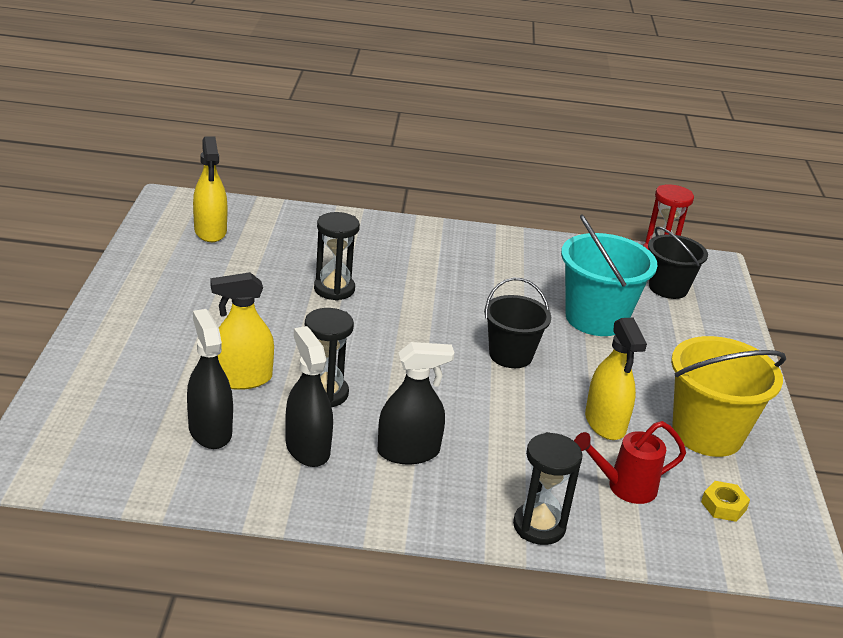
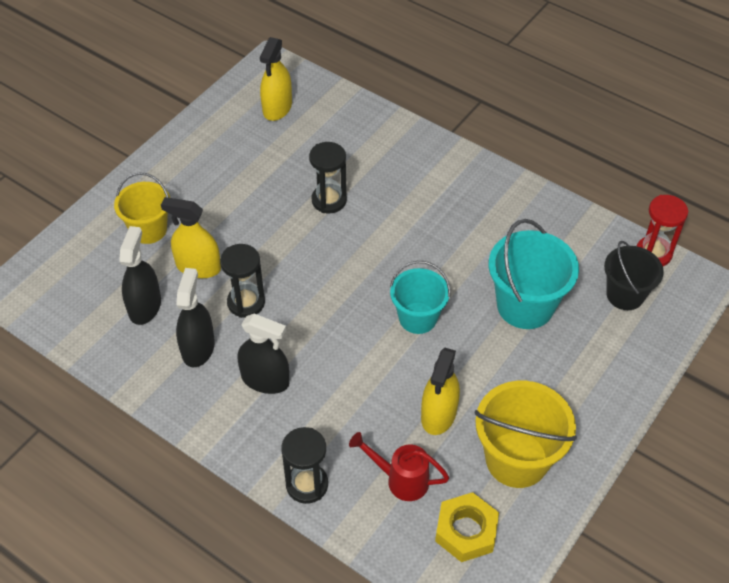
camera: 35 degrees right, 20 degrees up
(153, 363) = (149, 229): none -> yellow bucket
(510, 355) = (418, 318): black bucket -> turquoise bucket
(723, 506) = (466, 531): yellow nut -> yellow nut, size x1.71

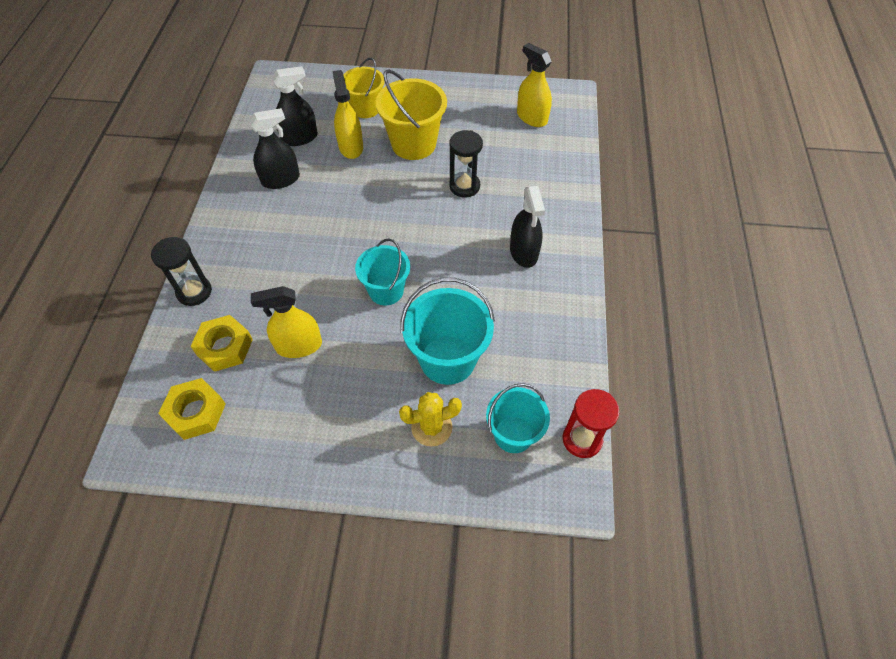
camera: 60 degrees right, 5 degrees up
(246, 302) = (335, 185): black hourglass -> none
(265, 380) = (273, 227): black spray bottle -> black spray bottle (523, 252)
(277, 108) = (532, 117): yellow spray bottle -> yellow spray bottle turned 60 degrees clockwise
(400, 479) = (224, 347): red watering can -> yellow nut
(516, 459) = (282, 420): yellow bucket -> yellow bucket (413, 144)
(588, 348) = (431, 427): none -> yellow cactus
(625, 295) = (513, 434): black bucket -> turquoise bucket

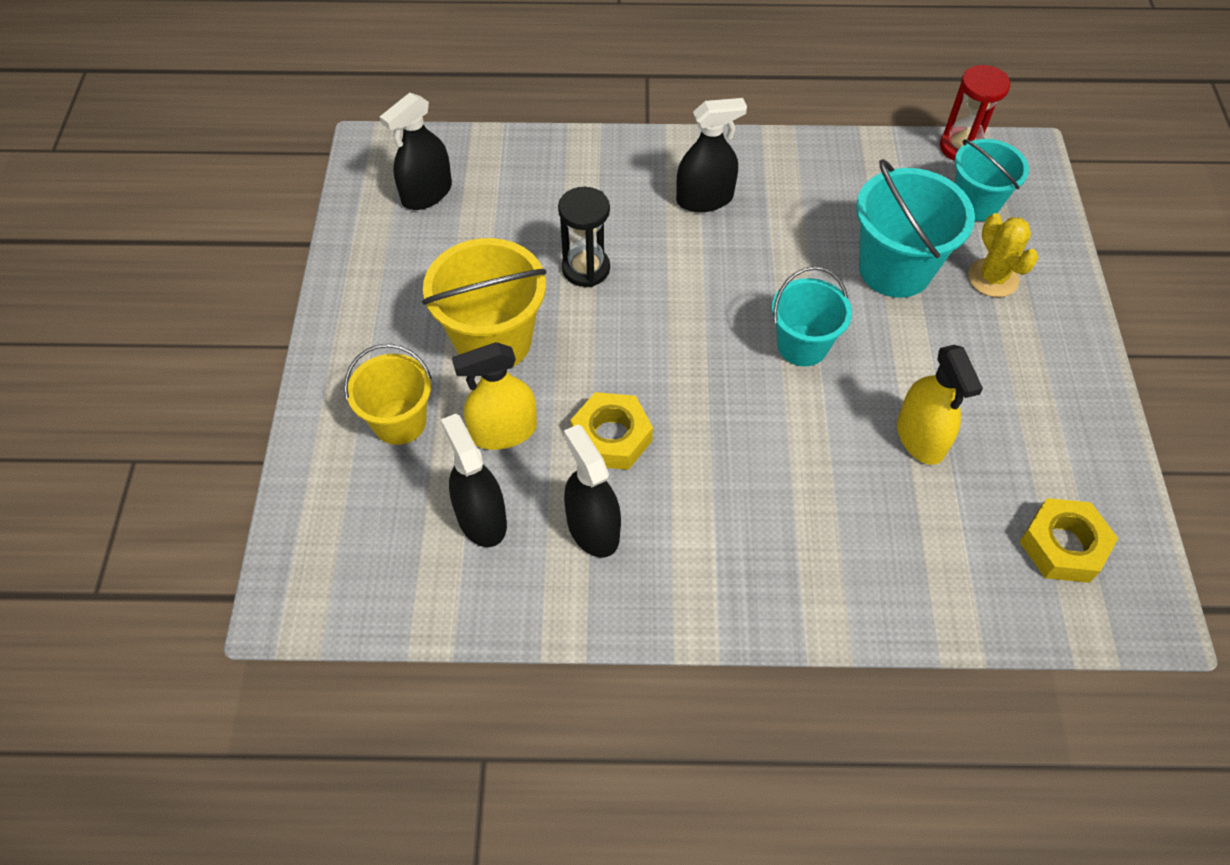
camera: 95 degrees left, 0 degrees up
(194, 292) = (861, 607): black hourglass -> none
(224, 347) = (950, 534): yellow nut -> yellow nut (611, 437)
(532, 117) = (427, 193): yellow spray bottle -> black spray bottle

